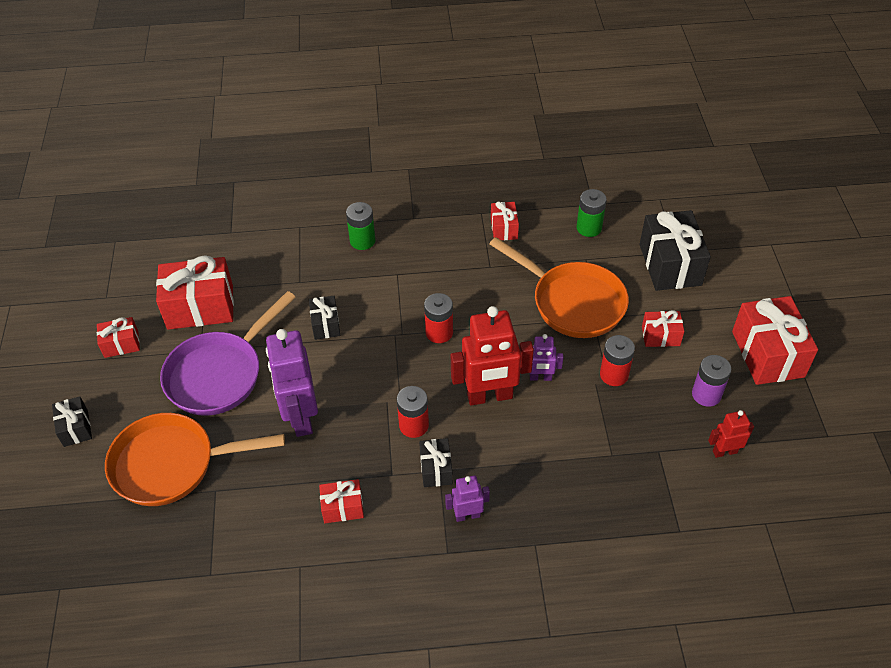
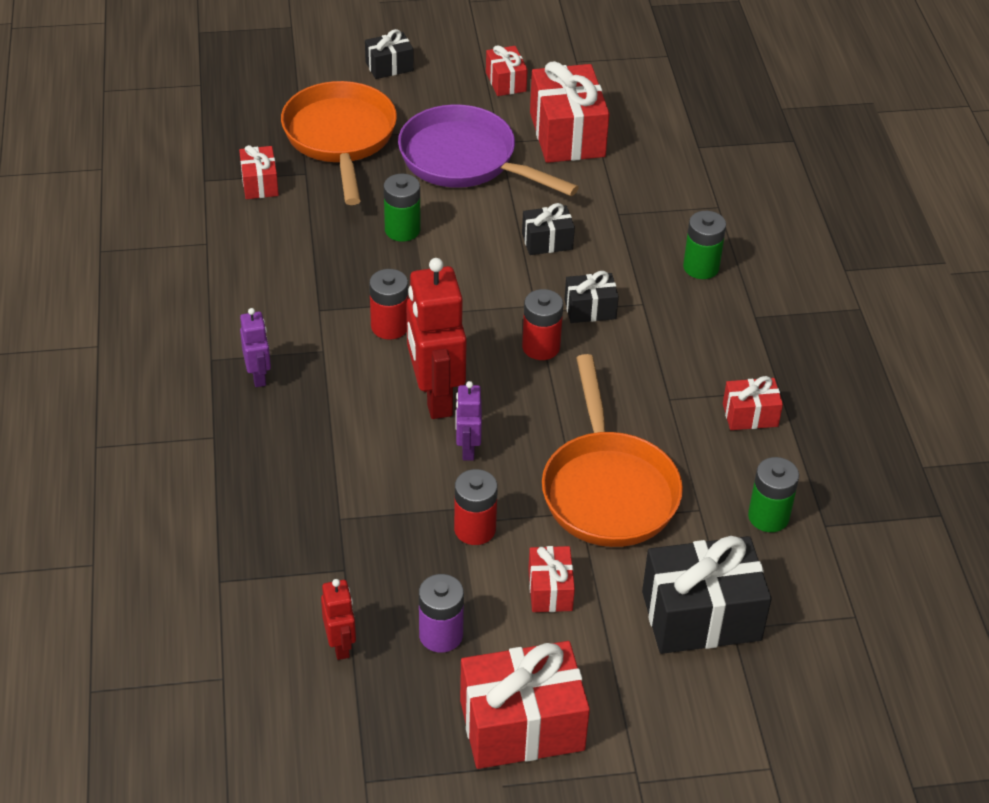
camera: 85 degrees right, 5 degrees down
(301, 417) = (402, 230): purple robot -> green battery
(342, 507) = (277, 271): red gift -> red gift (260, 183)
(436, 469) = (325, 347): black gift -> black gift (590, 309)
(573, 302) = (608, 490): orange pan -> orange pan turned 45 degrees counterclockwise

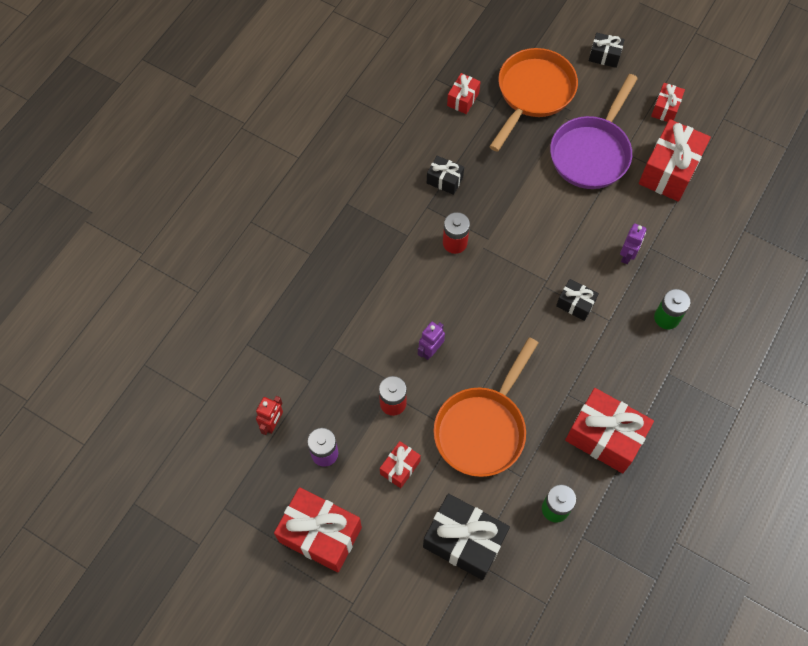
camera: 40 degrees right, 20 degrees up
(258, 376) = (362, 230): purple robot -> purple robot (627, 255)
(402, 230) = (515, 181): green battery -> none
(435, 397) = (441, 305): red robot -> none
(464, 160) = (591, 152): purple pan -> purple pan turned 135 degrees counterclockwise
(541, 347) = (525, 311): red battery -> none
(547, 241) = (591, 241): black gift -> black gift (444, 180)
(750, 415) = (604, 437): red gift -> red gift, size x1.92

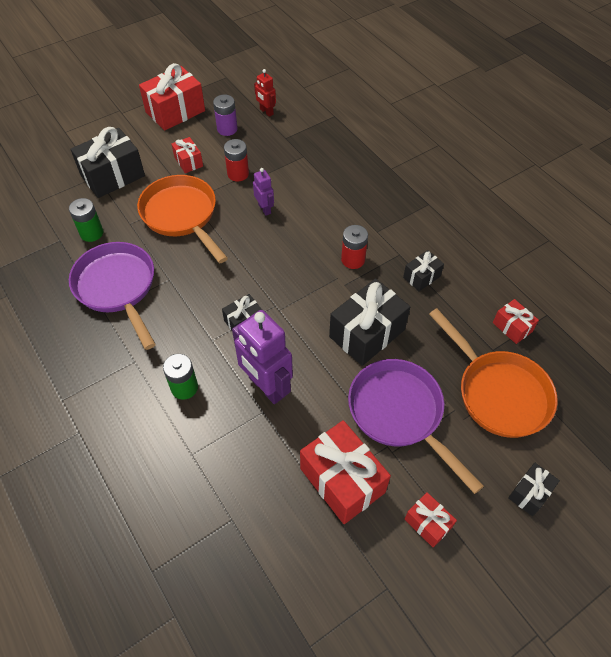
camera: 115 degrees right, 10 degrees down
(530, 201) = (367, 333): none -> black gift
(604, 437) = (117, 288): red gift -> purple pan
(627, 255) = (266, 387): purple robot -> purple robot, size x1.97

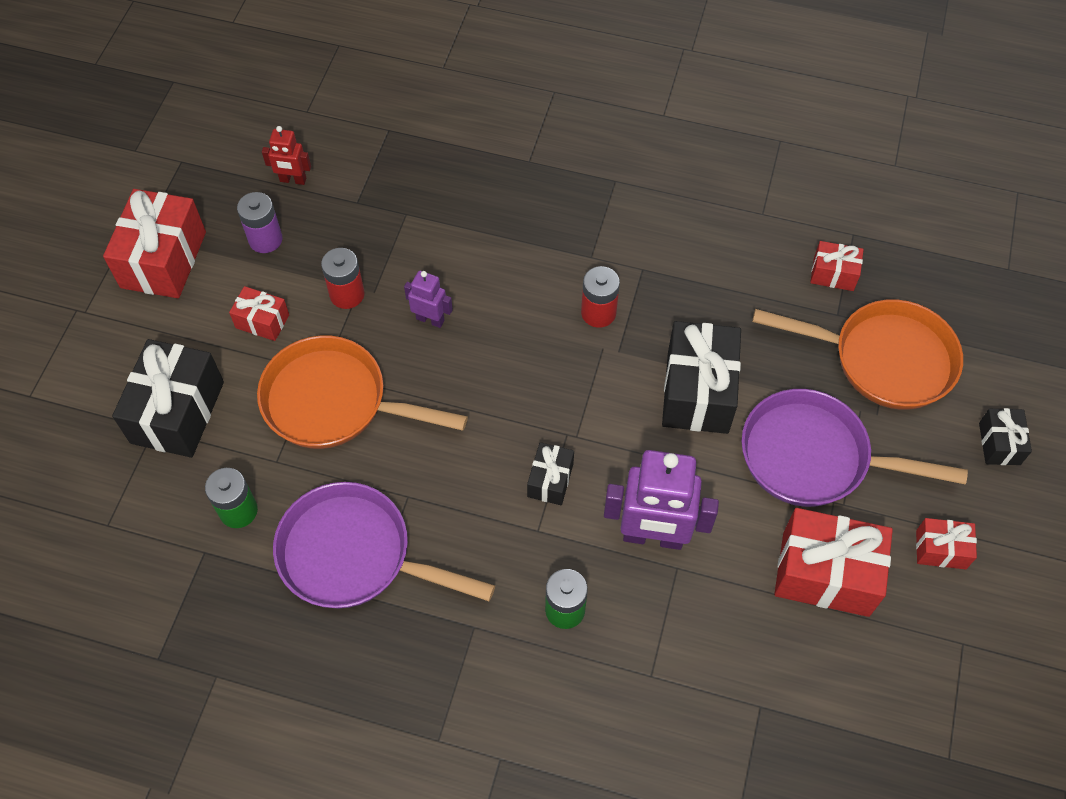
camera: 40 degrees left, 5 degrees up
(421, 277) = (691, 280): black gift -> none

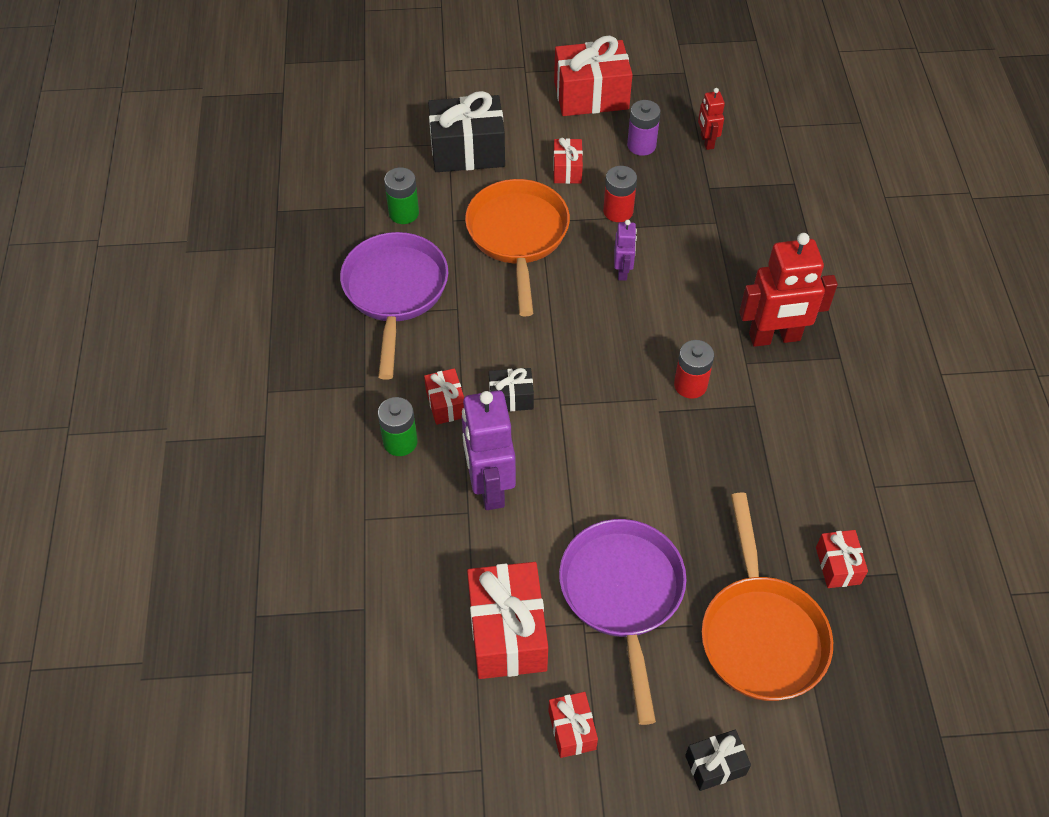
camera: 70 degrees right, 5 degrees down
(533, 547) = (446, 404): none -> red gift
(571, 222) = (774, 337): none -> red robot
(697, 391) = (647, 482): black gift -> none

